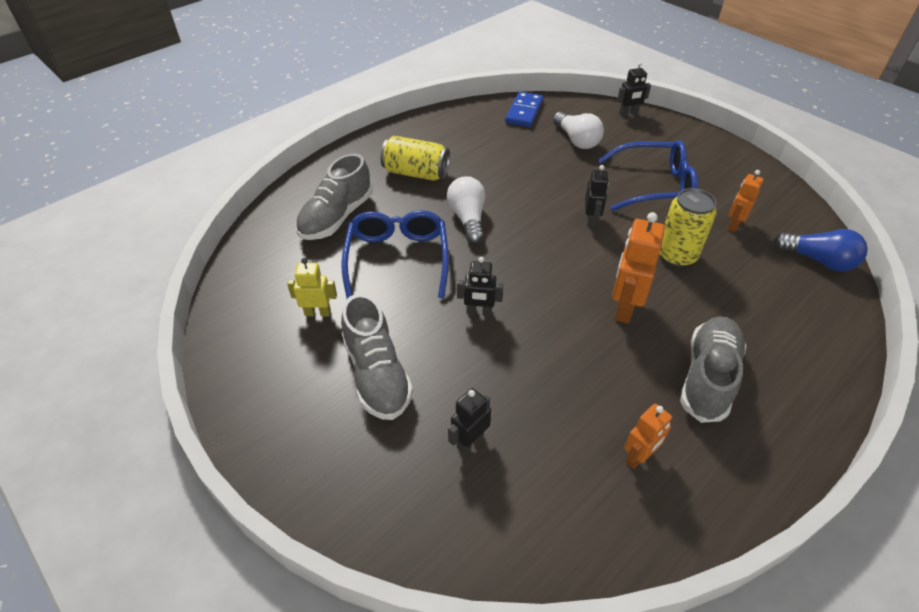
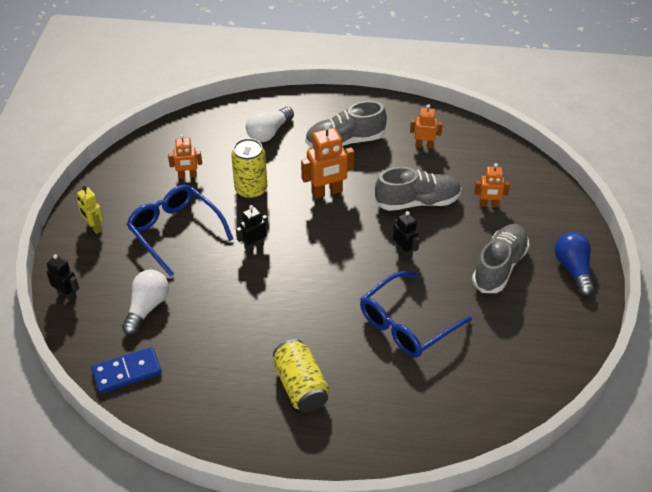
camera: 130 degrees left, 0 degrees up
(318, 313) = (496, 329): yellow robot -> yellow robot (94, 227)
(336, 217) = (407, 396): grey shoe -> grey shoe (417, 202)
(468, 219) = (323, 313): white light bulb -> white light bulb (268, 133)
(470, 441) = (488, 205): black robot -> orange robot
(818, 260) = (191, 130): blue light bulb -> blue light bulb (573, 269)

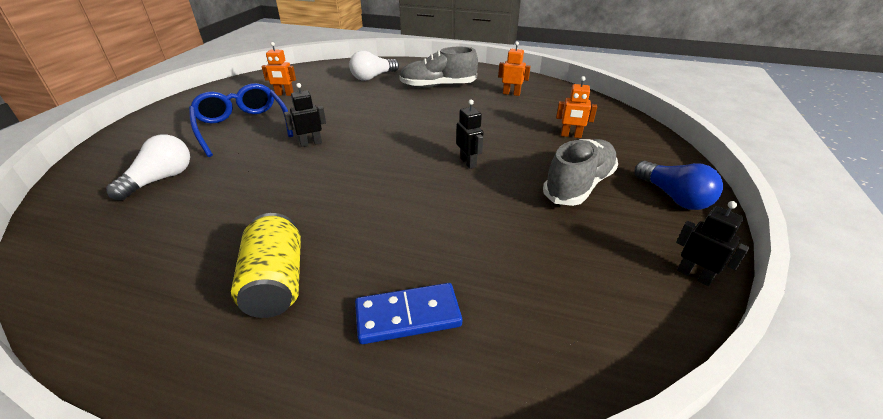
camera: 10 degrees right, 10 degrees down
(67, 295) = (93, 161): black robot -> black robot (694, 275)
(94, 227) = (172, 117): yellow robot -> none
(127, 372) = (77, 237): blue domino -> blue domino (408, 316)
(251, 189) = (335, 106): yellow can -> none
(327, 192) = (406, 114): orange robot -> none
(407, 324) = (450, 228): blue glasses -> none
(417, 202) = (494, 127): grey shoe -> none
(573, 269) = (673, 197): blue light bulb -> blue light bulb turned 150 degrees clockwise

